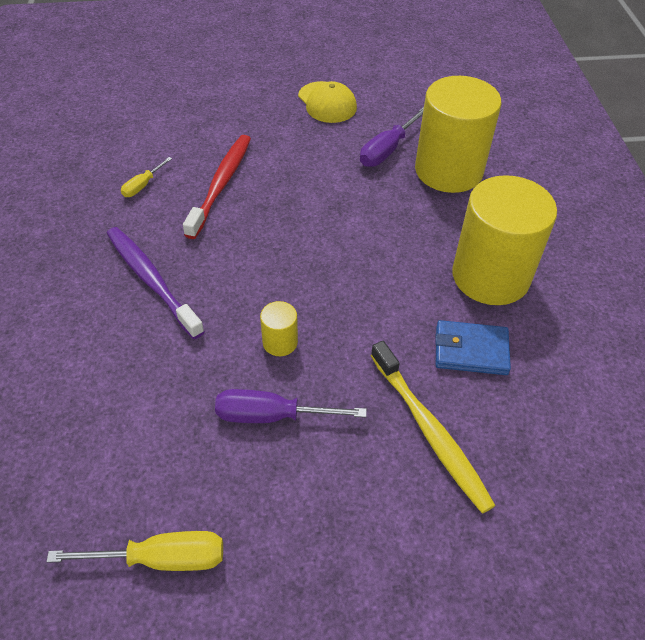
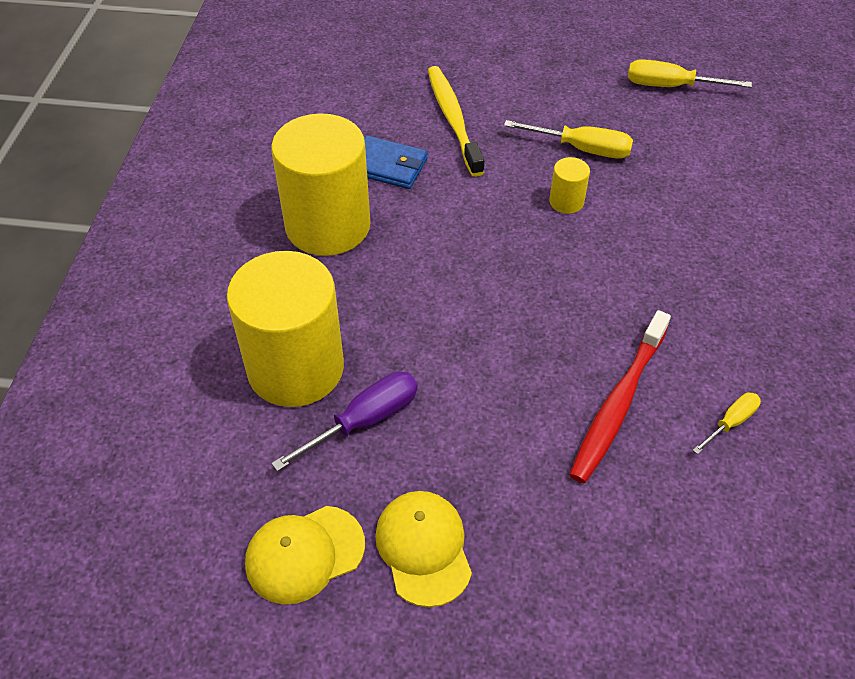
camera: 165 degrees left, 0 degrees up
(151, 280) = (701, 284): purple toothbrush -> none
(271, 416) = (583, 149): purple screwdriver -> yellow screwdriver
(389, 92) = (304, 554): none -> yellow cap

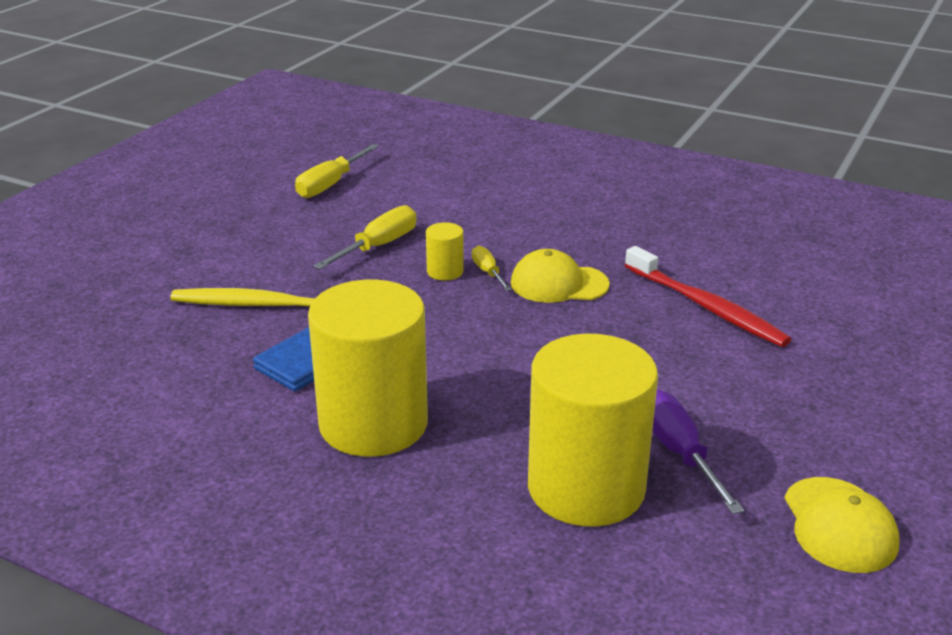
camera: 70 degrees left, 20 degrees down
(423, 548) = (842, 446): yellow cap -> yellow cap (559, 284)
(731, 422) = (742, 263): yellow screwdriver -> yellow screwdriver (488, 272)

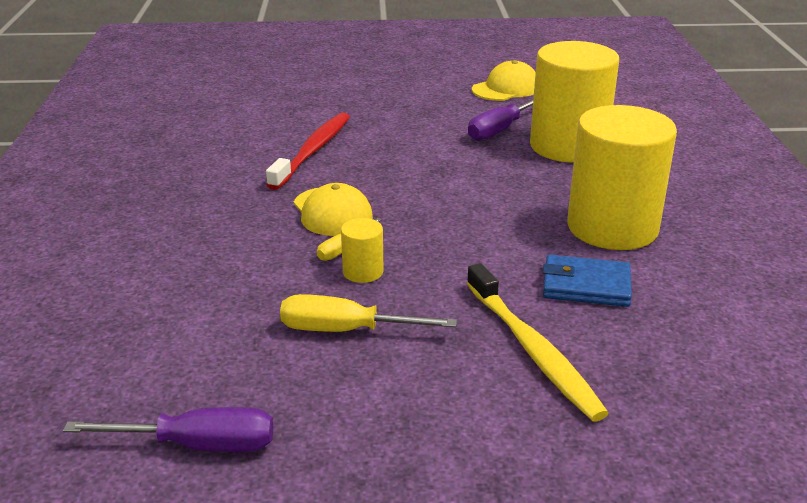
camera: 120 degrees left, 0 degrees up
(330, 185) = (199, 445): yellow screwdriver -> purple screwdriver

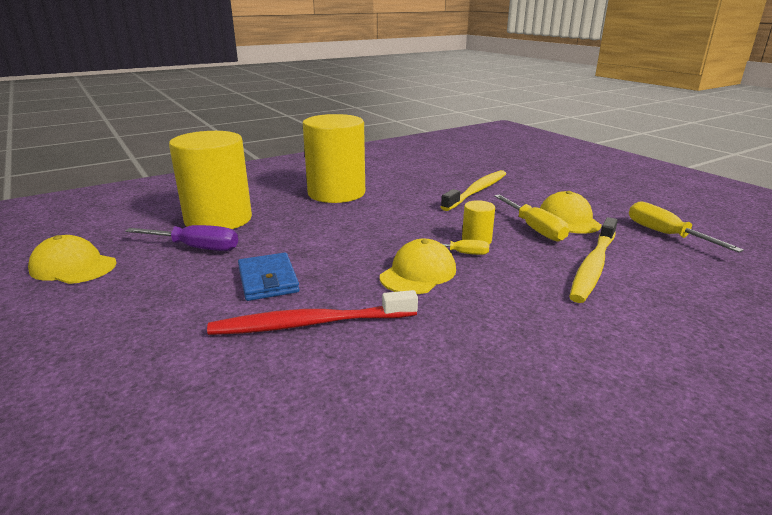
camera: 120 degrees left, 5 degrees down
(199, 445) = (664, 234): purple screwdriver -> yellow screwdriver
(216, 318) = (593, 266): none -> yellow toothbrush
(342, 381) = (568, 219): none -> yellow cap
(586, 285) = (407, 190): blue wallet -> blue wallet (268, 280)

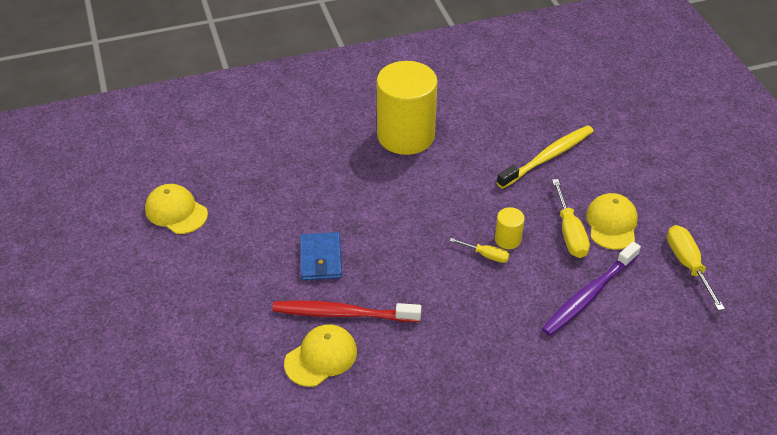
camera: 15 degrees right, 20 degrees up
(197, 248) = (270, 204): purple screwdriver -> none
(218, 220) = (290, 163): yellow cylinder -> none
(418, 273) = (439, 274): yellow cap -> yellow cap (321, 357)
(593, 266) = (589, 295): yellow toothbrush -> purple toothbrush

